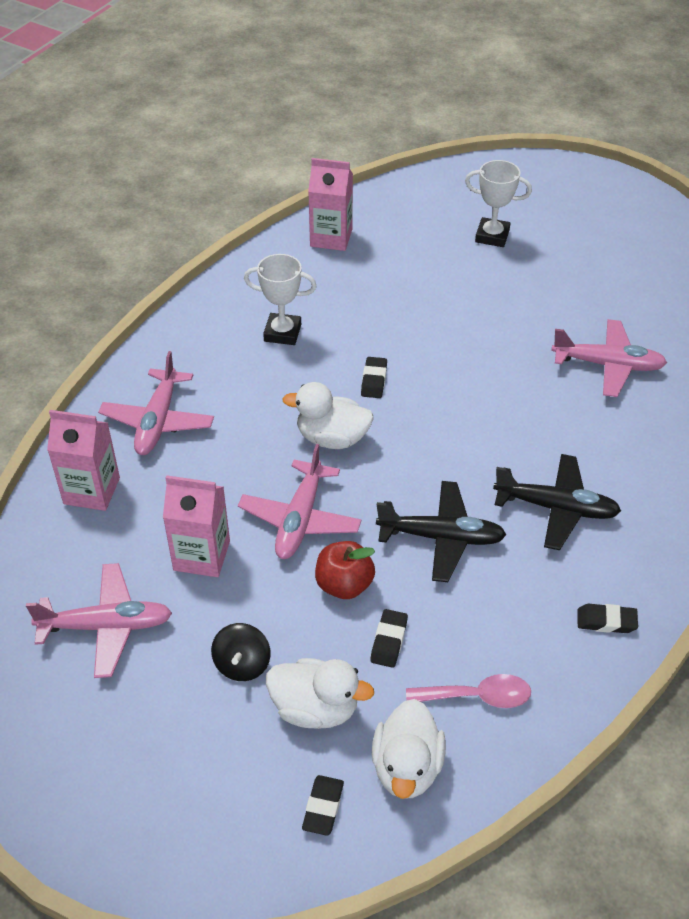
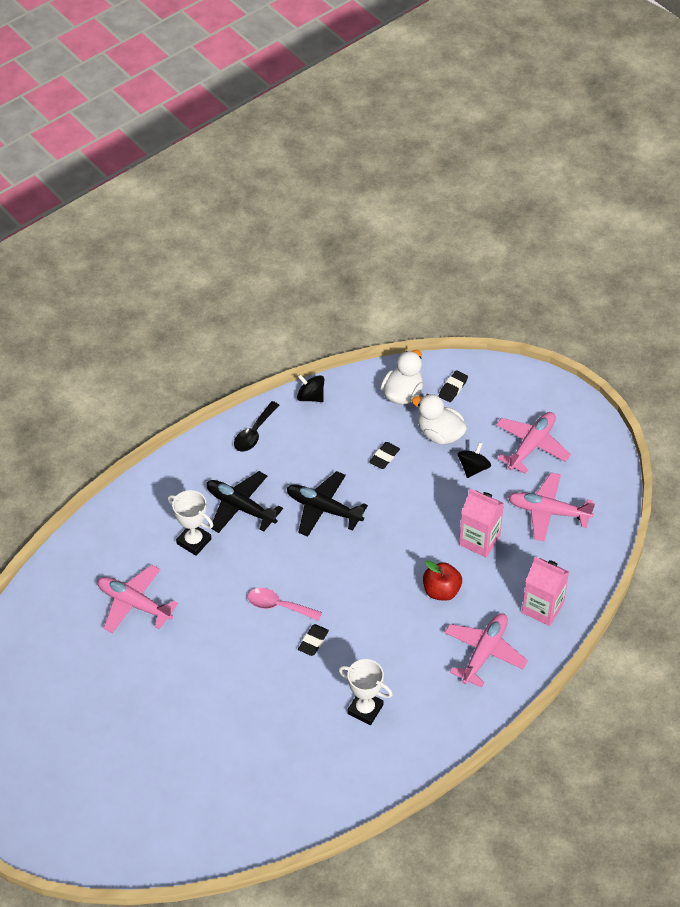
camera: 160 degrees left, 5 degrees up
(300, 519) = (408, 546): pink plane -> pink plane (531, 445)
(331, 238) = (283, 808): pink carton -> none
(332, 438) = (364, 601): white duck -> none
(344, 585) = (397, 496): red apple -> red apple (441, 591)
(477, 696) = (349, 415): pink spoon -> pink spoon (278, 606)
(492, 236) = (142, 765): white trophy -> white trophy (194, 541)
(556, 712) = (311, 396): none -> black spinning top
(606, 621) = (254, 433): black eraser -> black spoon

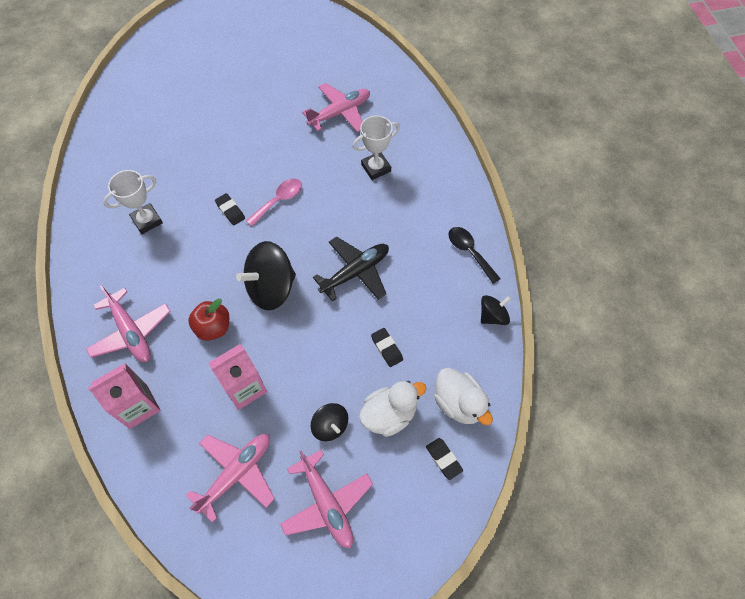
camera: 115 degrees right, 10 degrees up
(240, 507) = (392, 211): black plane -> none
(377, 566) = (271, 288): none -> black spinning top

